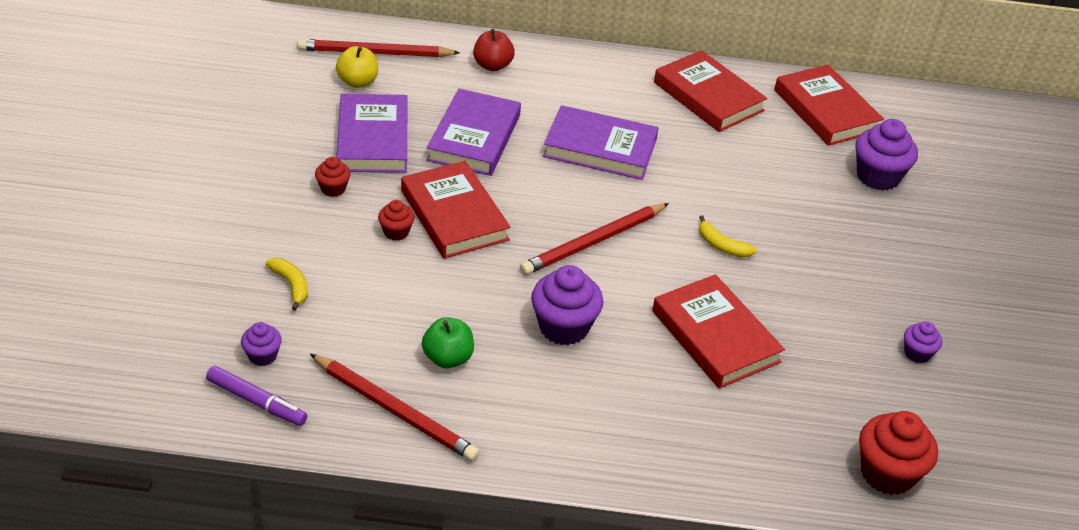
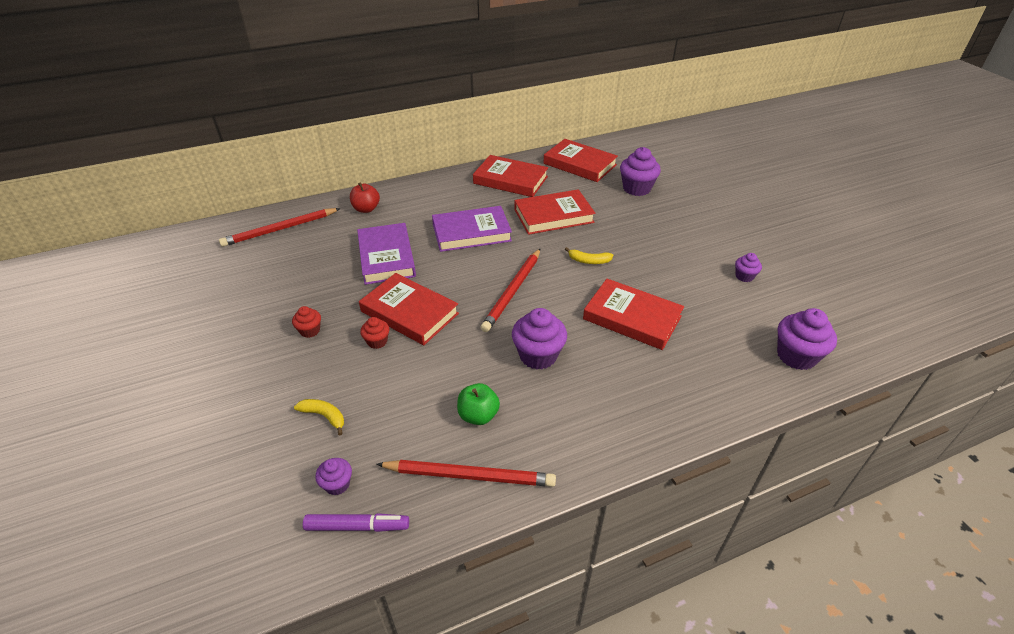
camera: 25 degrees left, 0 degrees up
(358, 82) = (280, 252): yellow apple -> none
(373, 139) = (317, 285): purple book -> none
(725, 169) = (553, 216): none -> red book
(887, 473) = (796, 356): red cupcake -> purple cupcake

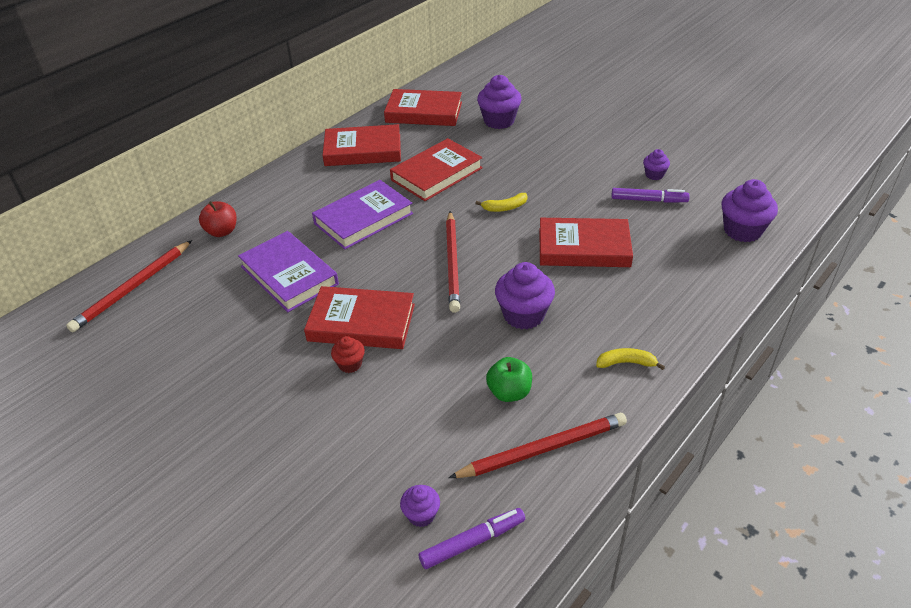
camera: 25 degrees left, 0 degrees up
(310, 331) = (265, 382): red cupcake -> none
(324, 416) = (353, 459): yellow banana -> yellow banana (626, 363)
(722, 297) = (648, 200): none -> purple marker

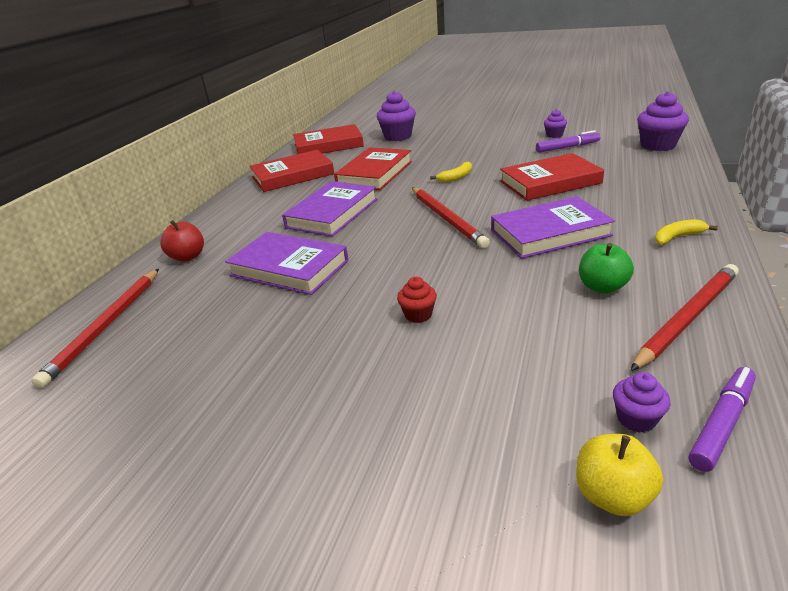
camera: 20 degrees left, 10 degrees down
(357, 558) = (612, 495): none -> yellow apple
(361, 322) = (399, 280): red book -> none
(523, 315) = (550, 233): purple cupcake -> purple book

